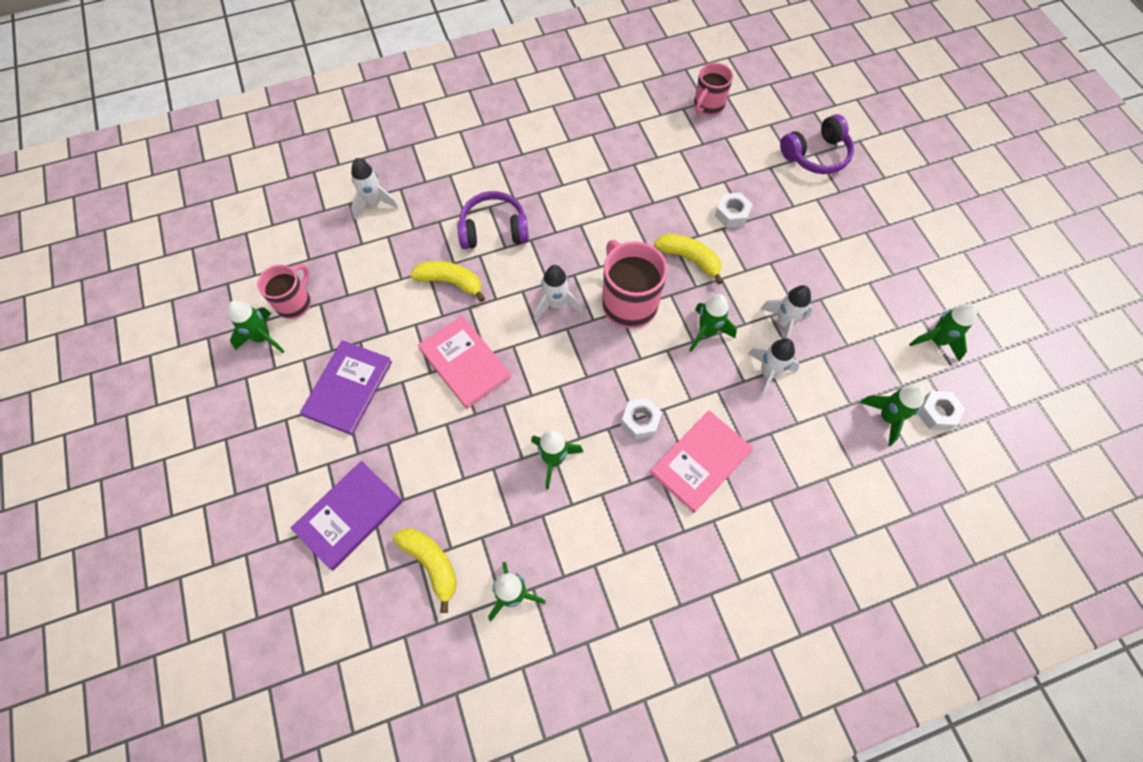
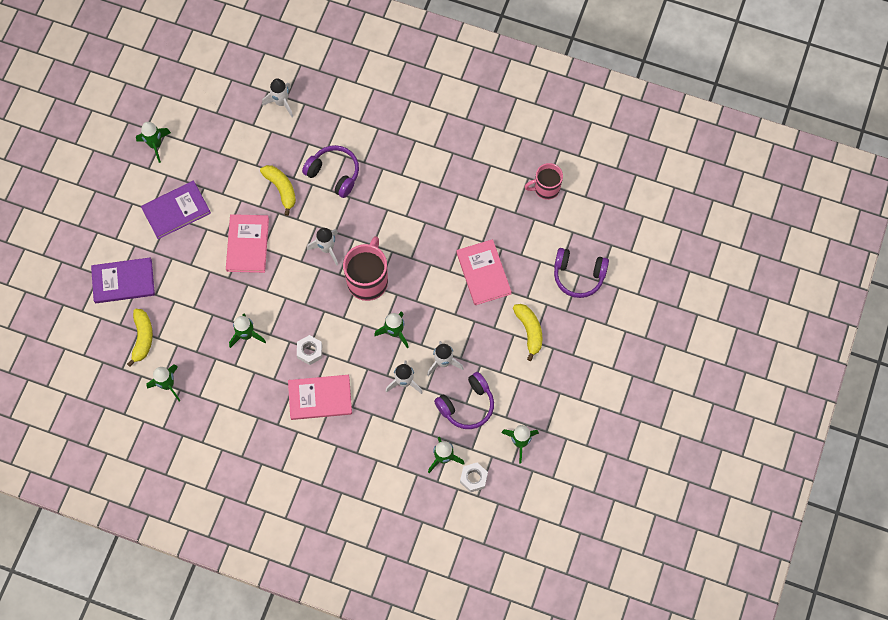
camera: 40 degrees right, 5 degrees up
(295, 303) = (188, 136): pink mug -> none
(689, 259) = (429, 281): yellow banana -> yellow banana (529, 331)
(732, 214) = (483, 273): white nut -> pink book
(850, 346) = (467, 405): none -> purple headphones

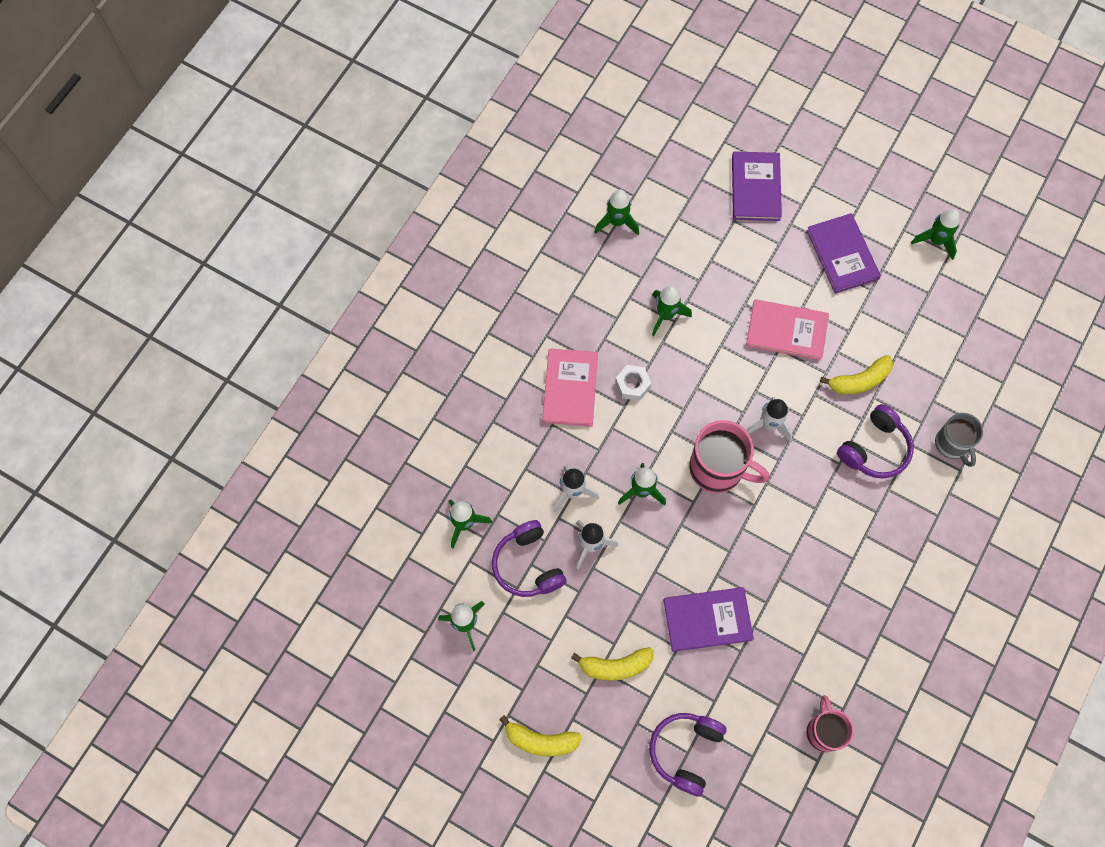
camera: 100 degrees right, 0 degrees up
(142, 338) = (680, 201): yellow banana -> yellow banana (541, 740)
(281, 103) = (985, 397): white rocket -> none
(322, 122) = (952, 444): none -> grey mug
(473, 478) = (431, 556): white nut -> none
(483, 273) = (707, 620): pink book -> purple book

